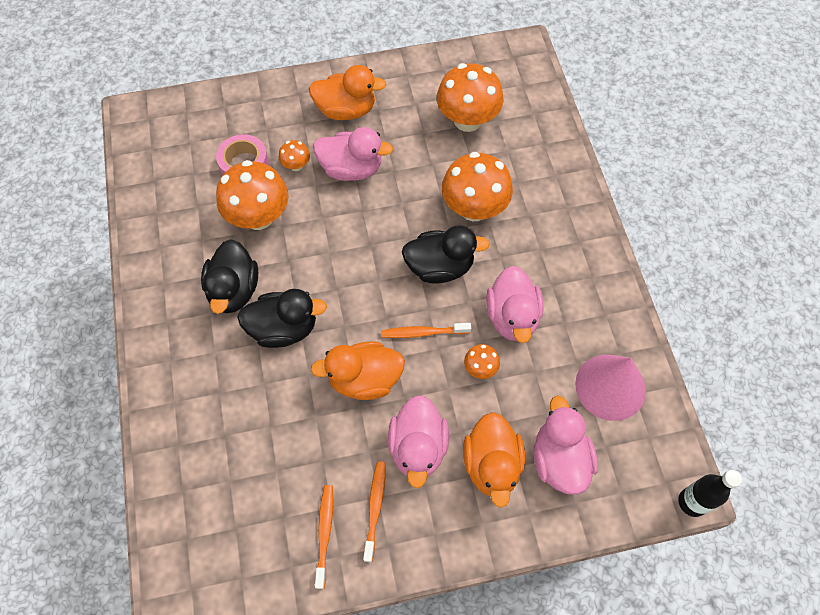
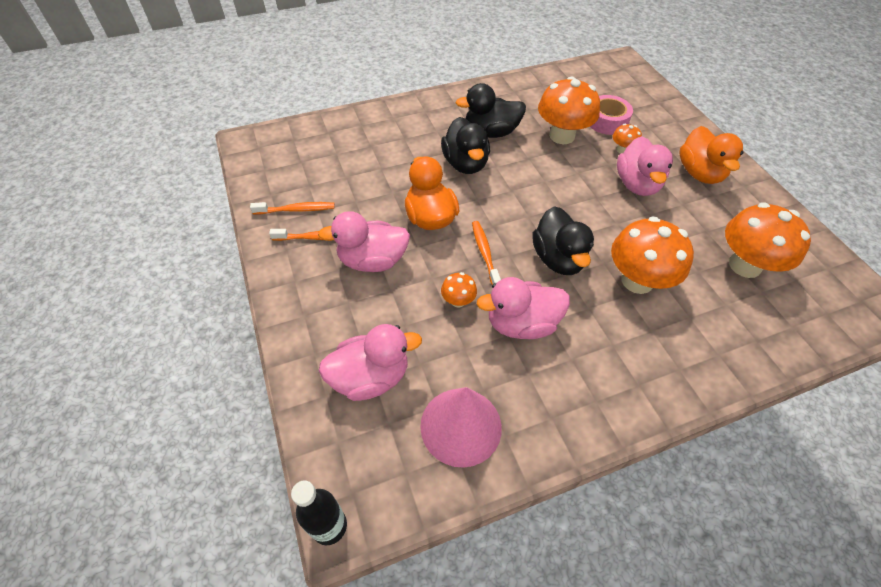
camera: 80 degrees right, 10 degrees down
(492, 465) = (360, 318): orange duck -> none

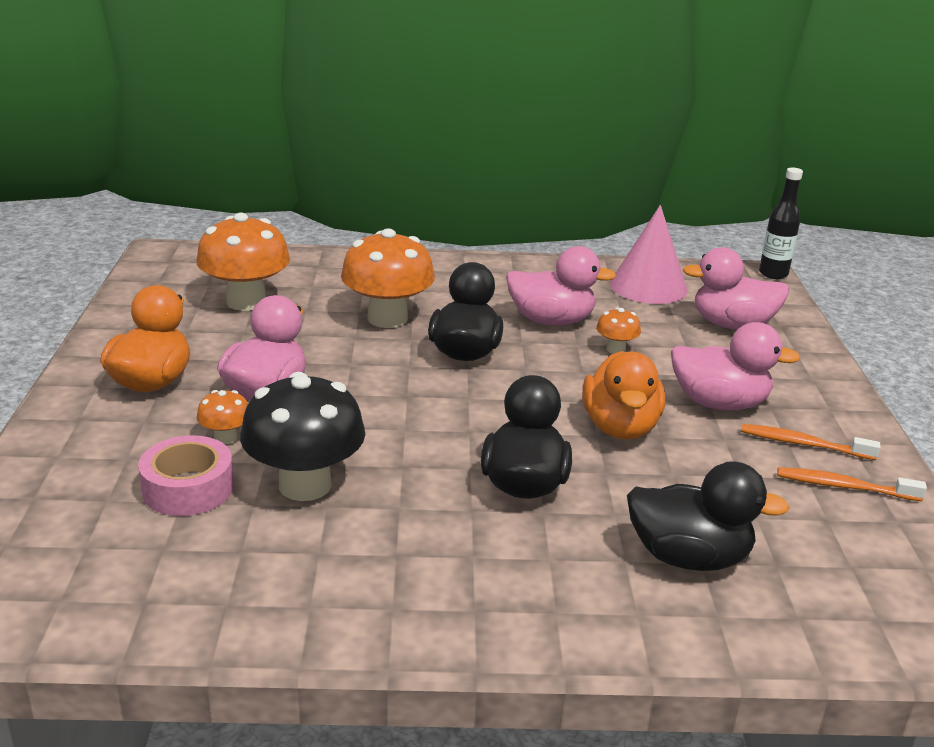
camera: 160 degrees left, 25 degrees down
(484, 253) = (558, 377): orange toothbrush -> none
(491, 132) = (438, 525): black duck -> black duck (688, 557)
(562, 136) = (305, 485): orange mushroom -> black mushroom

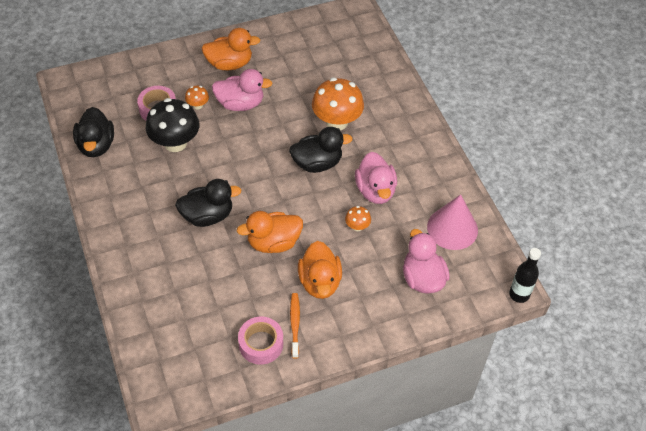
camera: 70 degrees right, 25 degrees up
(246, 302) = (322, 63): orange mushroom -> none
(688, 557) = (177, 285): black duck -> black duck (96, 145)
(719, 403) = (320, 282): pink duck -> orange duck
(843, 486) = (261, 344): orange toothbrush -> pink tape

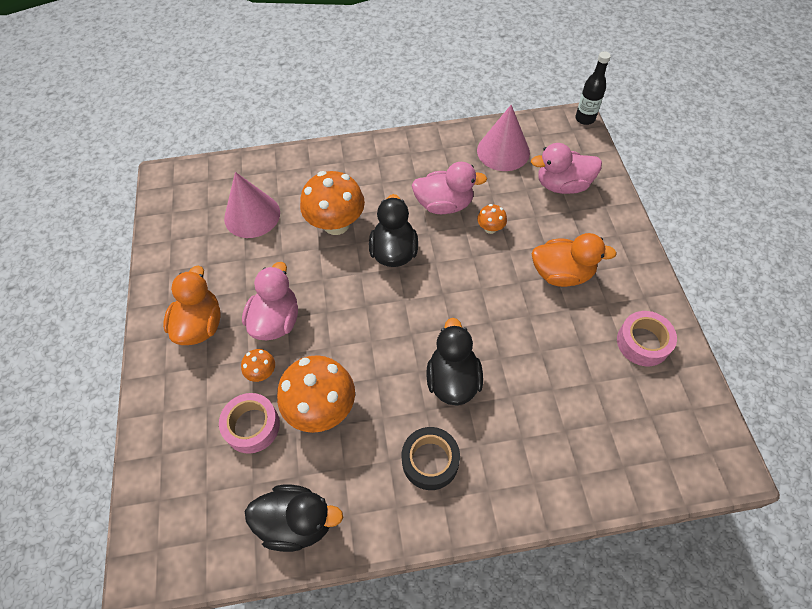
camera: 75 degrees left, 5 degrees up
(143, 210) = (430, 461): none -> black tape
(175, 143) = (322, 408): black mushroom -> orange mushroom
(273, 243) = (503, 312): orange duck -> none
(295, 324) = (616, 305): orange toothbrush -> none
(332, 69) = (252, 215): none -> pink cone

